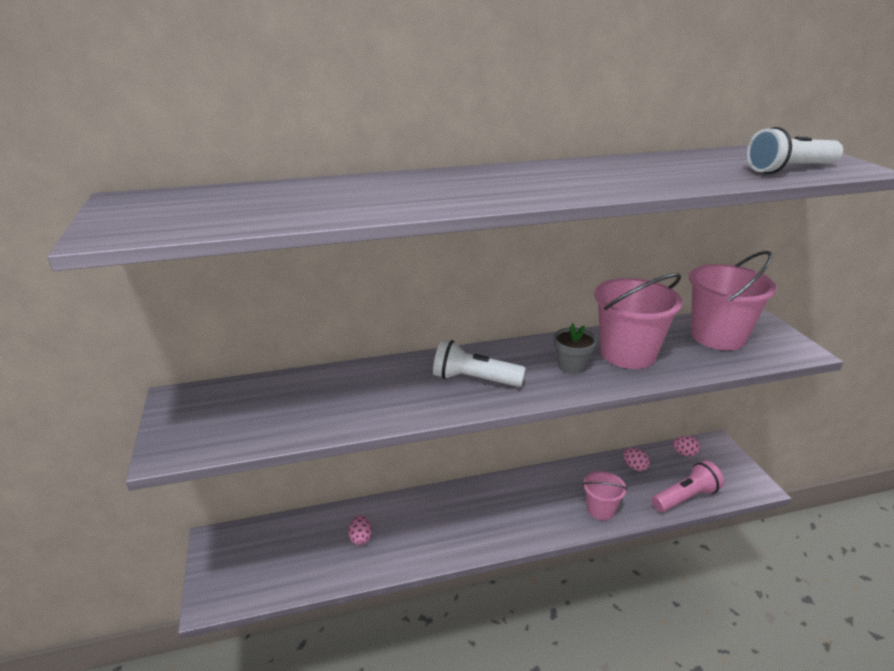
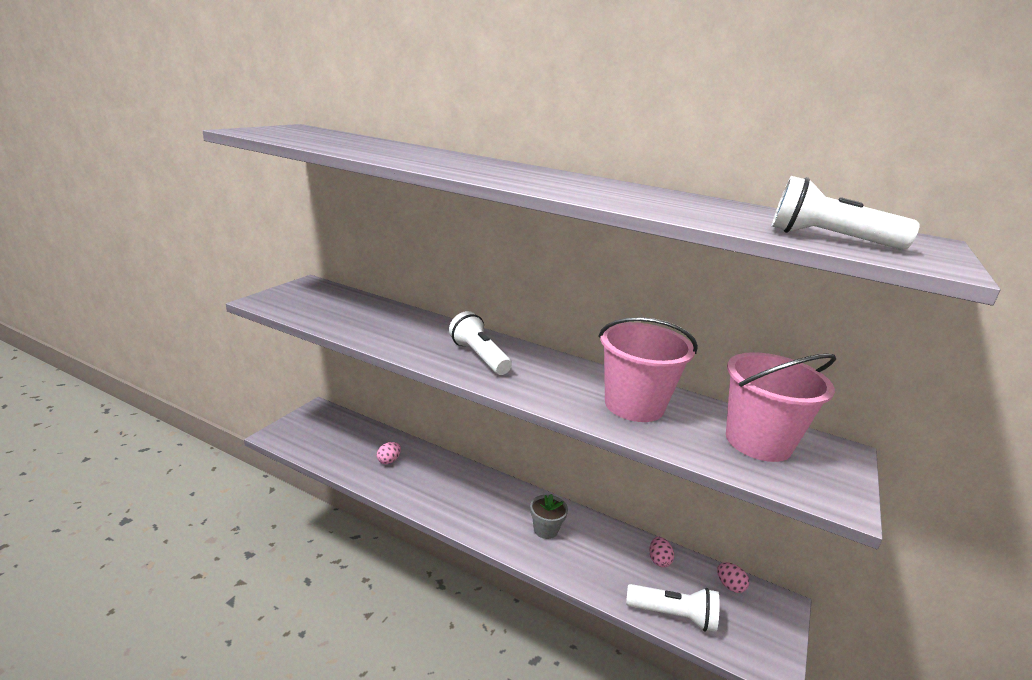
camera: 40 degrees right, 5 degrees down
(571, 366) = (567, 387): grey flower pot -> grey flower pot (545, 529)
(600, 510) = (577, 565): pink bucket -> none
(686, 497) = (673, 615): pink flashlight -> white flashlight

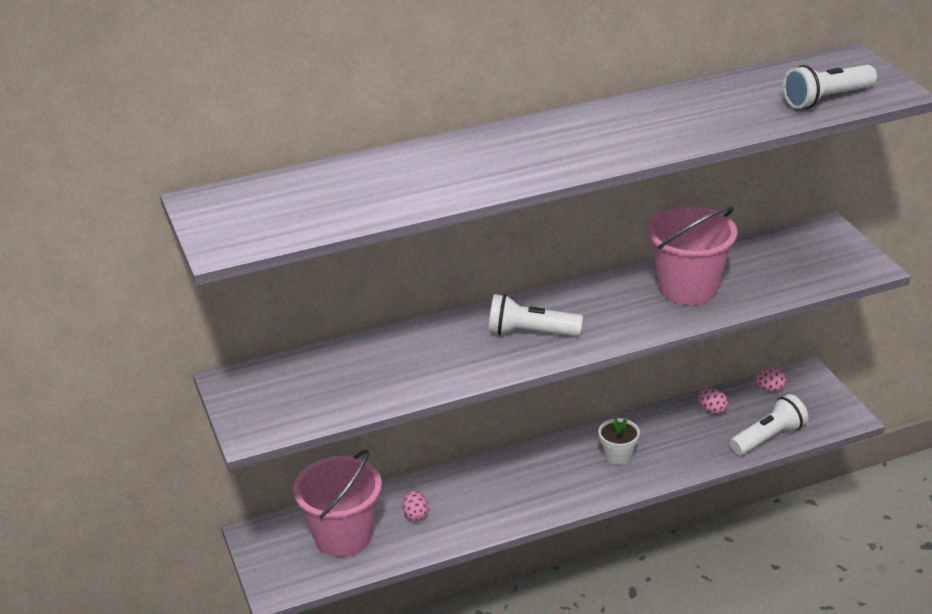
camera: 45 degrees left, 10 degrees up
(545, 529) = (618, 455): grey flower pot -> white flower pot
(758, 442) = (785, 258): pink bucket -> pink bucket (343, 536)

